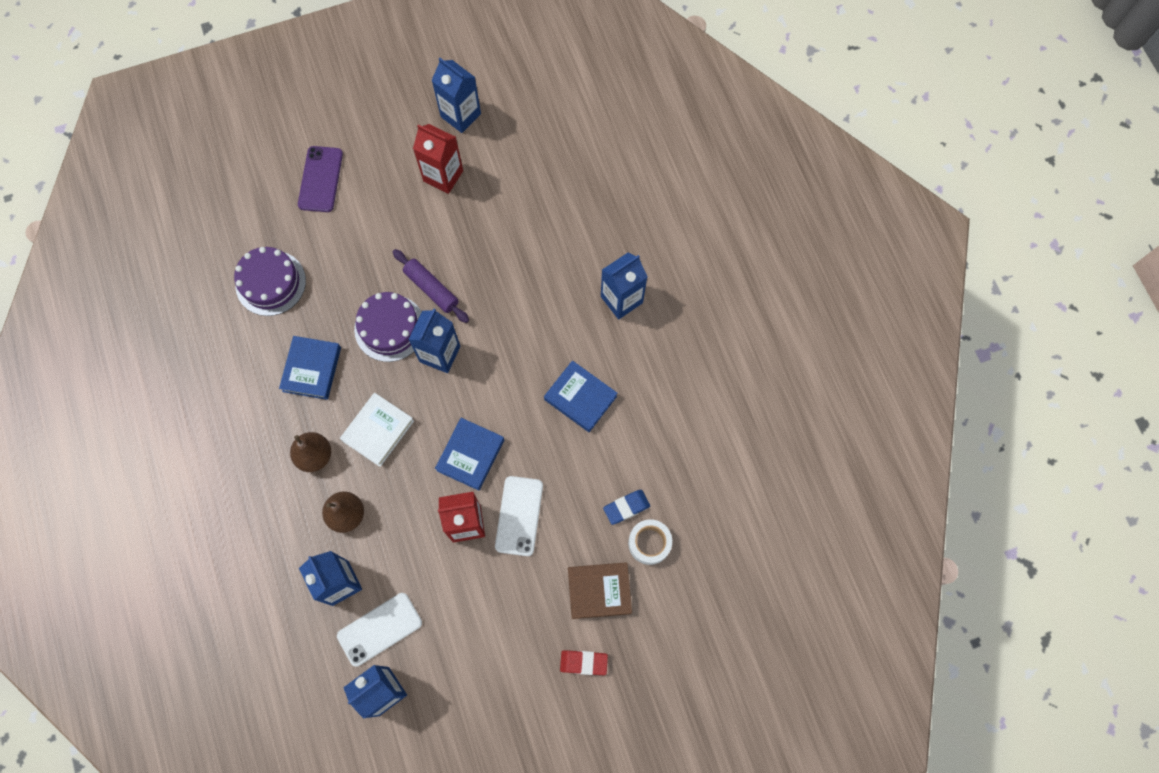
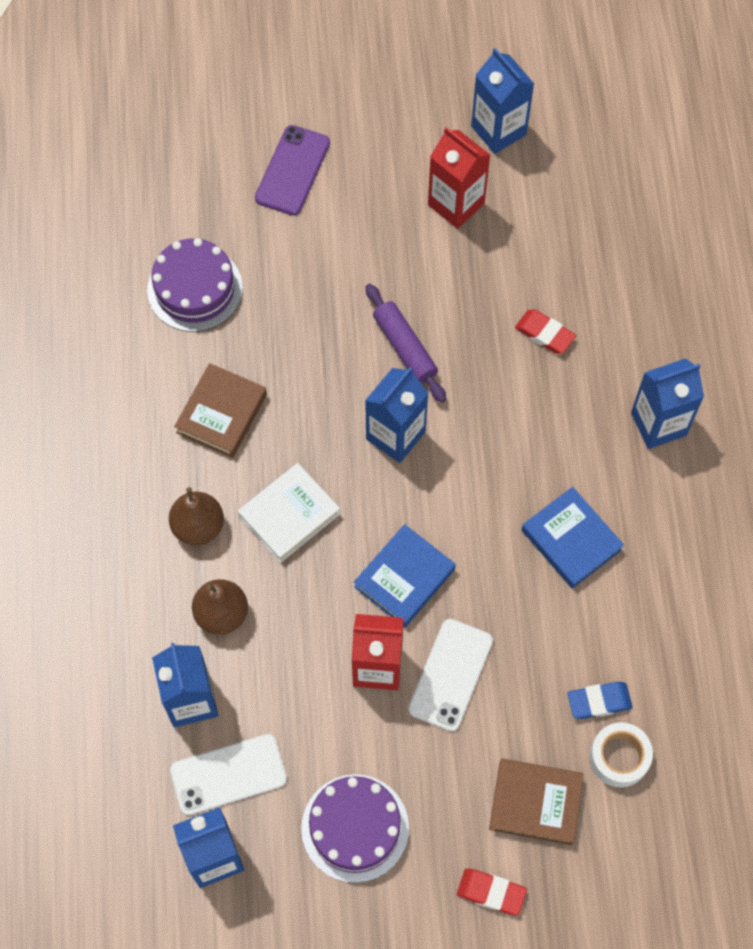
camera: 15 degrees right, 5 degrees down
(312, 369) = (221, 413): blue book -> brown book
(390, 328) = (337, 385): purple cake -> purple cake (355, 828)
(527, 255) = (544, 334): none -> red eraser

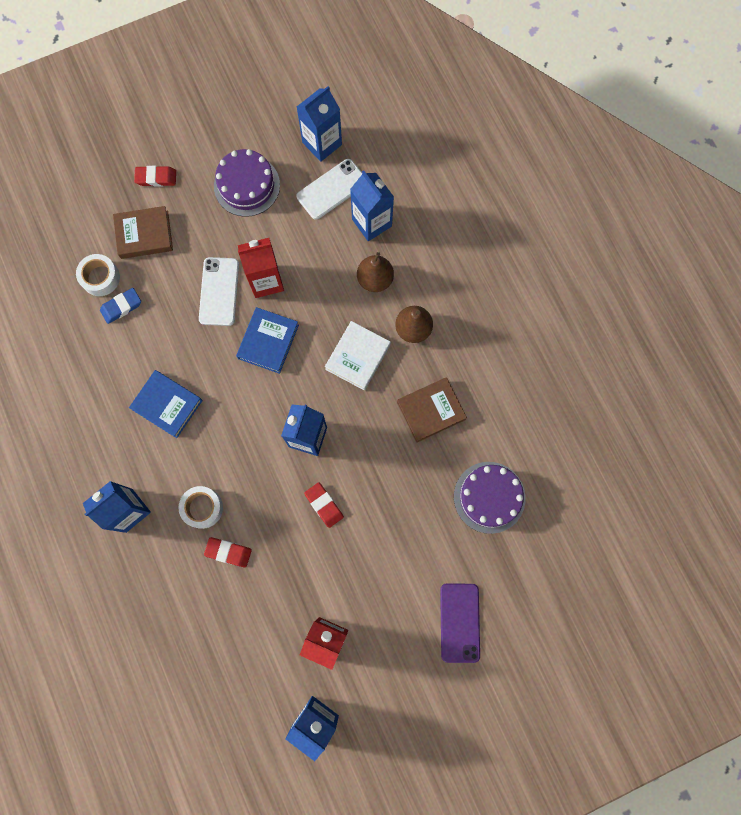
camera: 160 degrees right, 10 degrees up
(221, 413) = (431, 411): brown book -> brown book turned 60 degrees clockwise
(405, 347) = (324, 505): purple rolling pin -> red eraser
(562, 395) = (202, 508): none -> white tape

